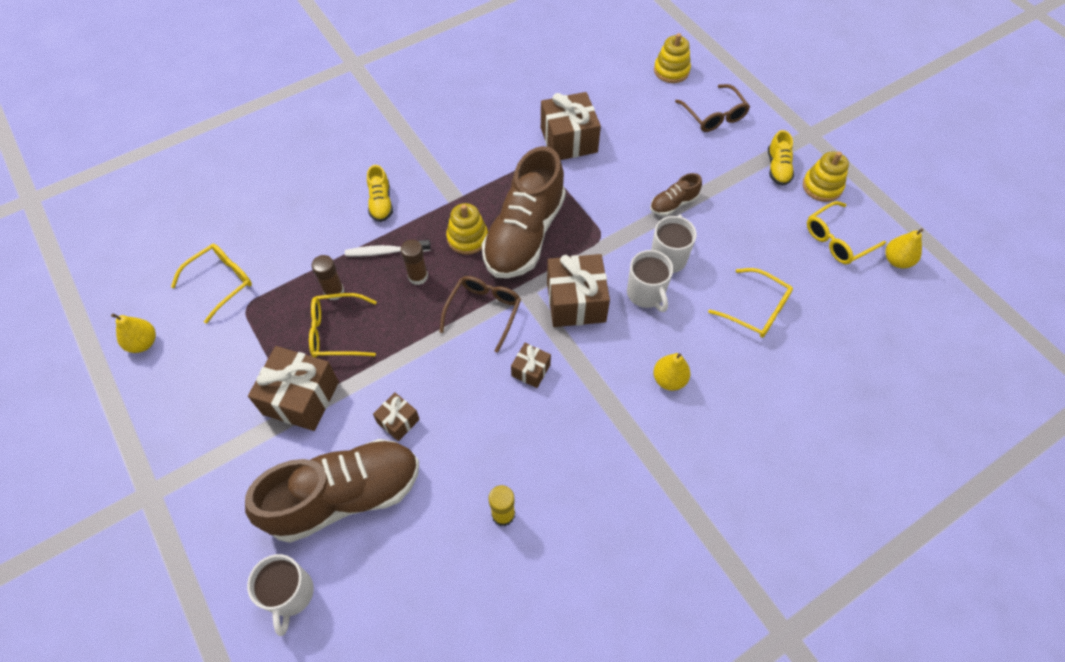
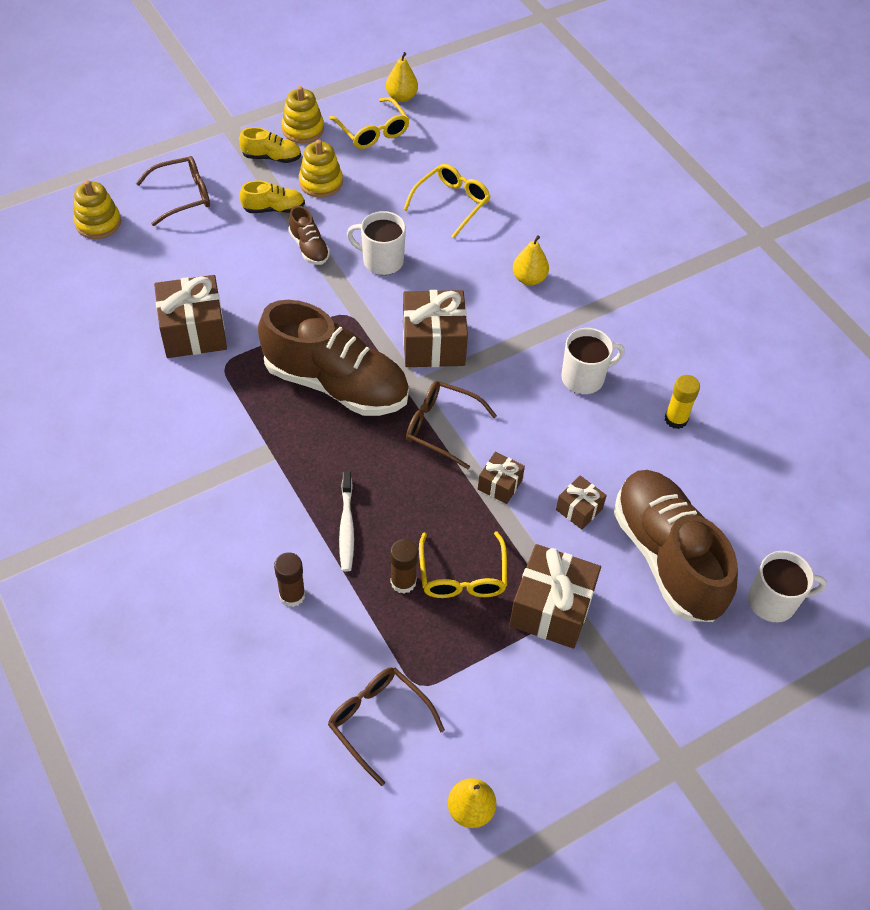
camera: 90 degrees left, 5 degrees down
(221, 282) = (378, 721): yellow glasses -> brown glasses
(381, 203) = (266, 534): yellow shoe -> yellow shoe (274, 209)
(418, 276) = (387, 492): brown glue stick -> brown glue stick (292, 595)
(467, 238) = (334, 440): yellow stacking toy -> yellow stacking toy (321, 182)
(531, 370) = (517, 388): brown gift -> brown gift (500, 485)
(646, 294) = (427, 284): white mug -> white mug (584, 378)

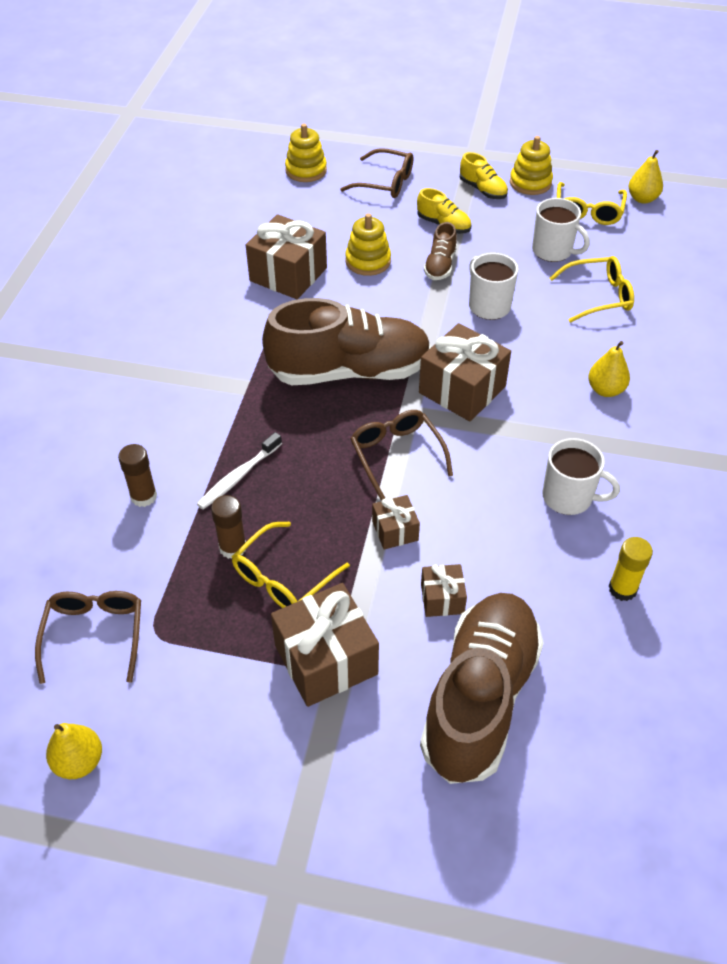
camera: 45 degrees right, 5 degrees down
(321, 182) = (502, 226): yellow stacking toy -> yellow stacking toy (368, 261)
(336, 384) = (349, 371): brown shoe -> brown shoe turned 75 degrees counterclockwise
(773, 601) = (544, 821): white mug -> white mug (553, 251)

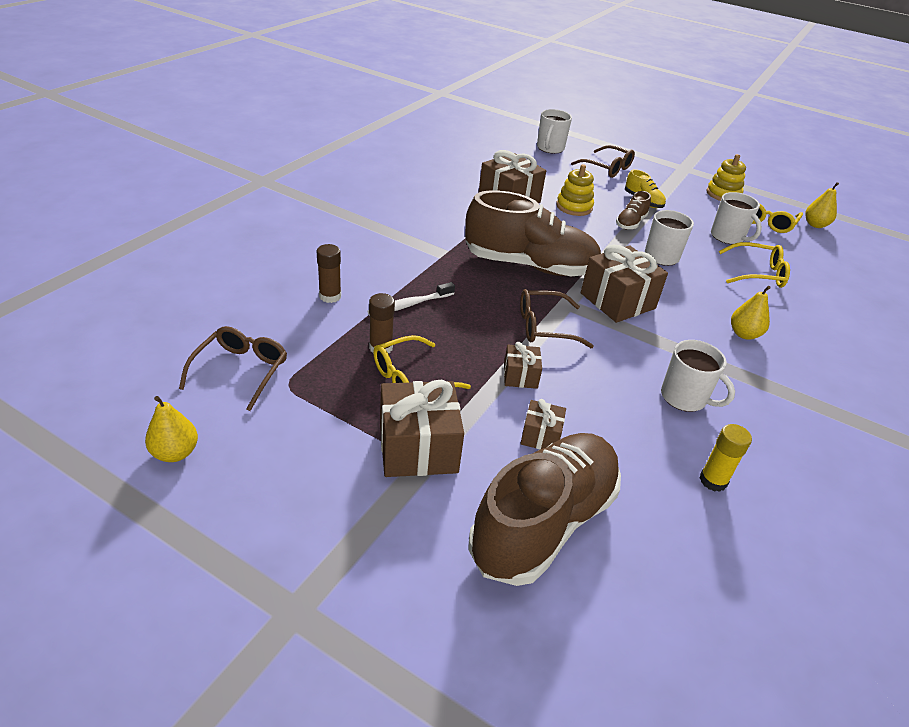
camera: 15 degrees right, 10 degrees down
(306, 170) = (550, 148): yellow stacking toy -> white mug
(396, 455) = (544, 327): brown glasses -> brown glasses turned 90 degrees counterclockwise
(483, 190) = (682, 189): yellow shoe -> none

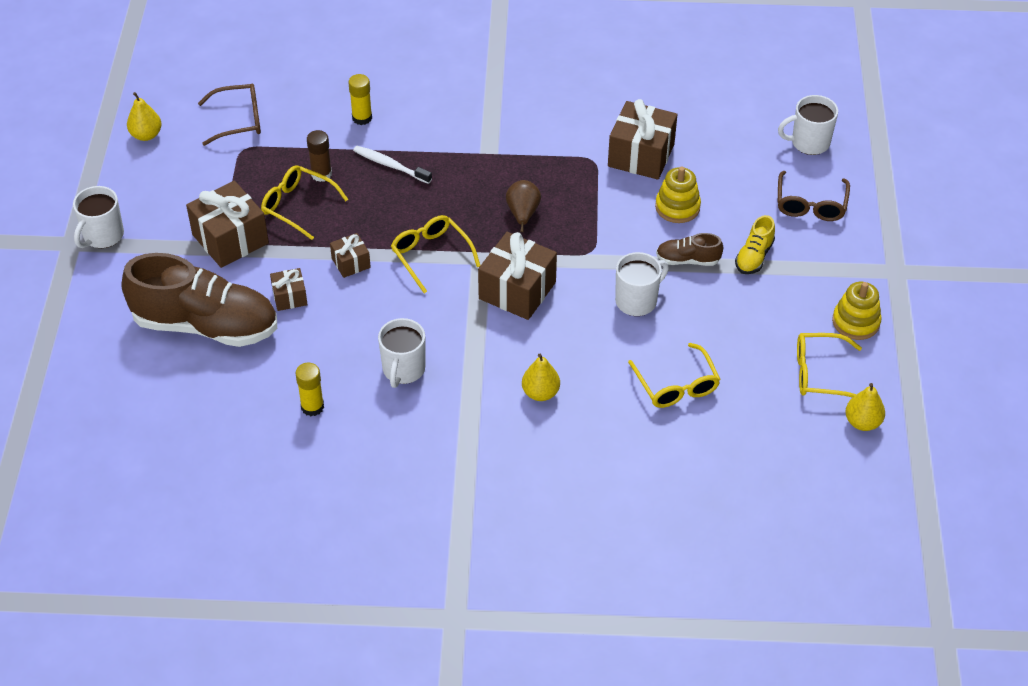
camera: 65 degrees right, 10 degrees up
(330, 296) = (362, 118): brown glue stick -> yellow glue stick
(530, 265) = (523, 214): brown shoe -> brown pear
(544, 327) = (431, 255): brown glasses -> yellow glasses
(728, 237) = (739, 346): white mug -> white mug (102, 236)

